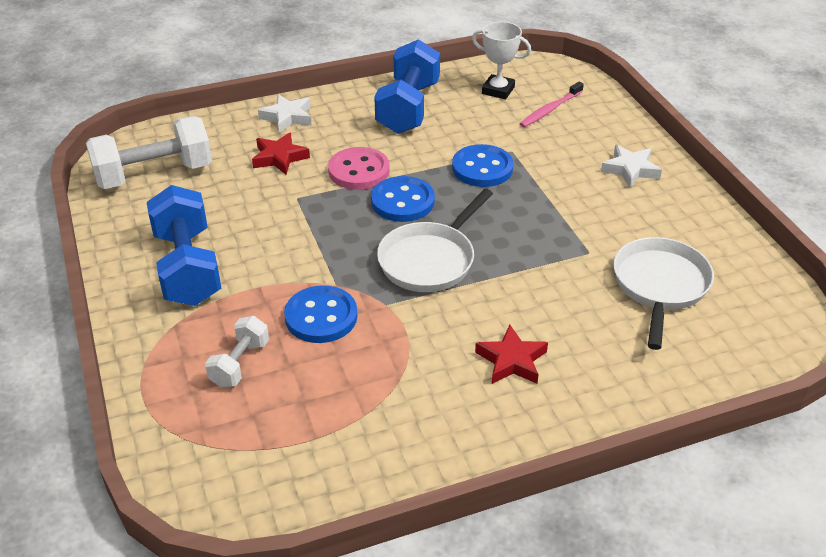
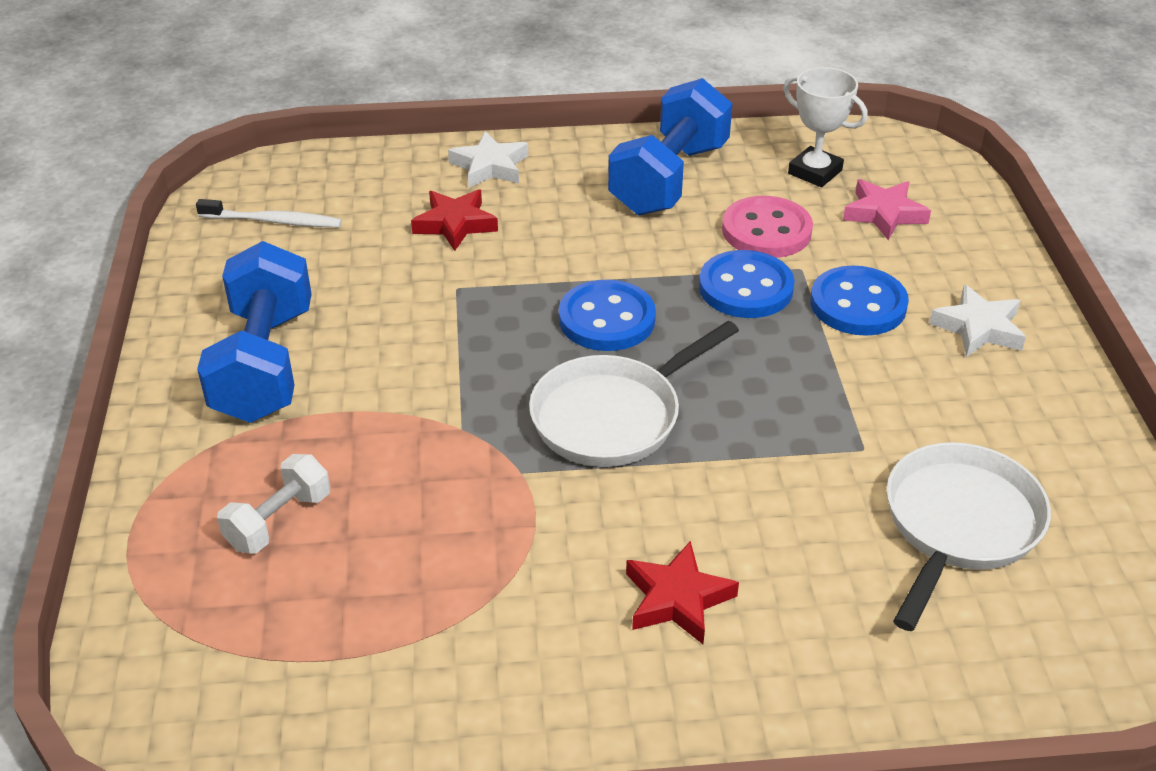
camera: 15 degrees right, 0 degrees up
(154, 174) = (274, 221): white dumbbell -> white toothbrush
(321, 317) = (420, 473): blue button -> blue button (858, 304)
(359, 171) = (560, 262): pink button -> pink button (766, 231)
(550, 110) = (884, 214): pink toothbrush -> pink star

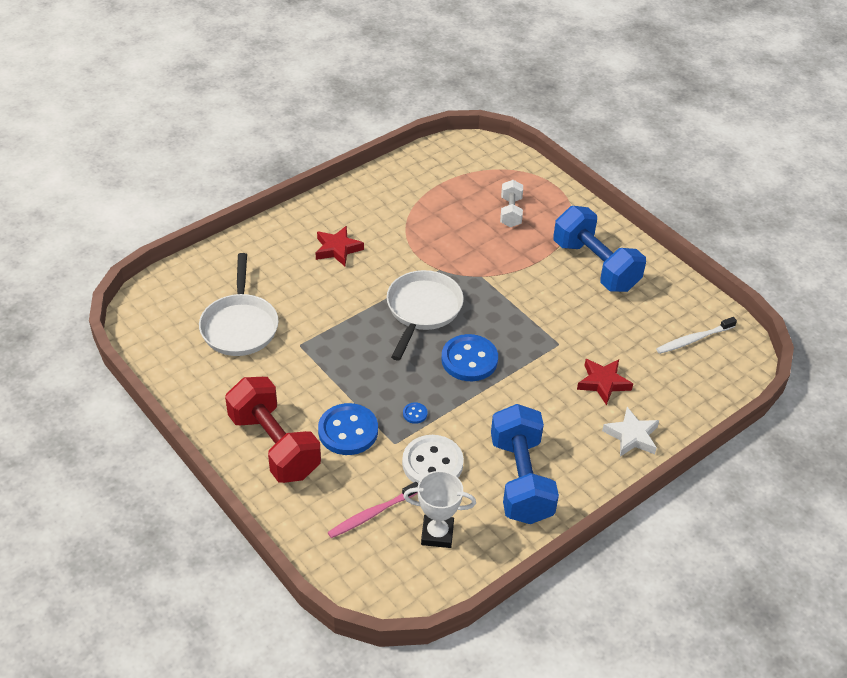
camera: 145 degrees right, 5 degrees up
(745, 288) = (415, 414): blue button -> blue button, size x0.42
(766, 231) = (432, 463): pink button -> white button
(884, 214) = (371, 514): pink star -> pink toothbrush
(979, 328) = (274, 445): white star -> red dumbbell

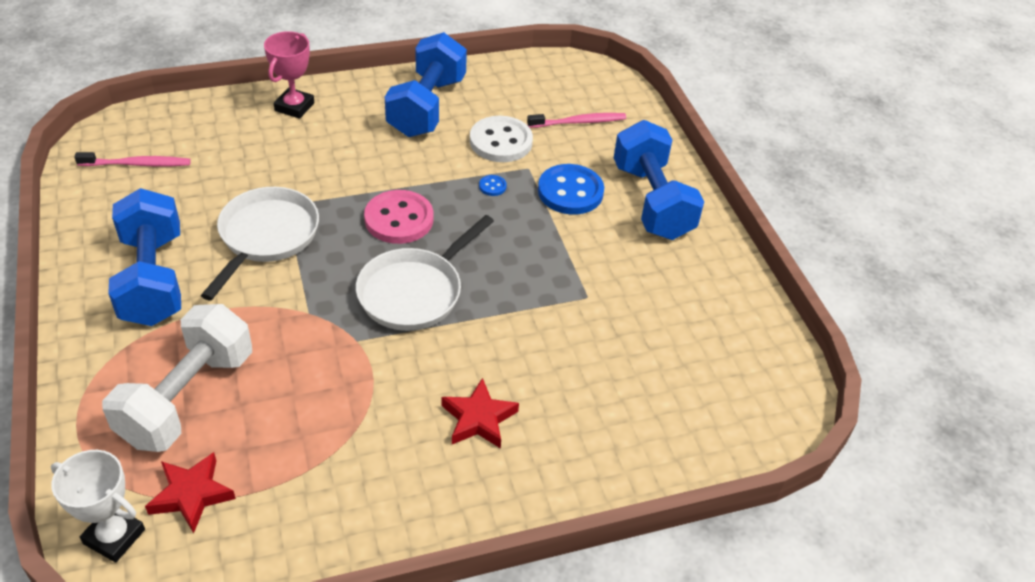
camera: 160 degrees left, 0 degrees up
(240, 326) = (655, 344): white pan -> white pan (266, 237)
(274, 445) = (652, 201): red dumbbell -> blue dumbbell
(437, 534) = (528, 94): white trophy -> white trophy (114, 536)
(469, 360) = (399, 219): blue button -> pink button
(510, 212) = (188, 398): white dumbbell -> white dumbbell, size x1.88
(603, 383) = (276, 155): red star -> red star (191, 494)
(632, 436) = (294, 107): white star -> pink trophy
(693, 339) = (138, 164): white toothbrush -> pink toothbrush

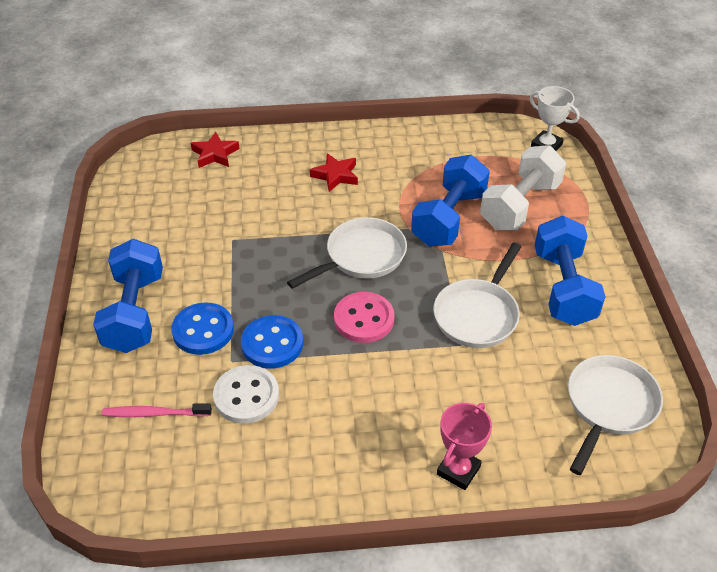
camera: 165 degrees left, 0 degrees up
(138, 164) = (609, 406): pink toothbrush -> white pan
(191, 494) = (508, 158): red star -> red star (215, 154)
(427, 107) = (311, 454): blue dumbbell -> blue dumbbell (449, 218)
(492, 186) = (272, 343): blue button -> blue button, size x2.40

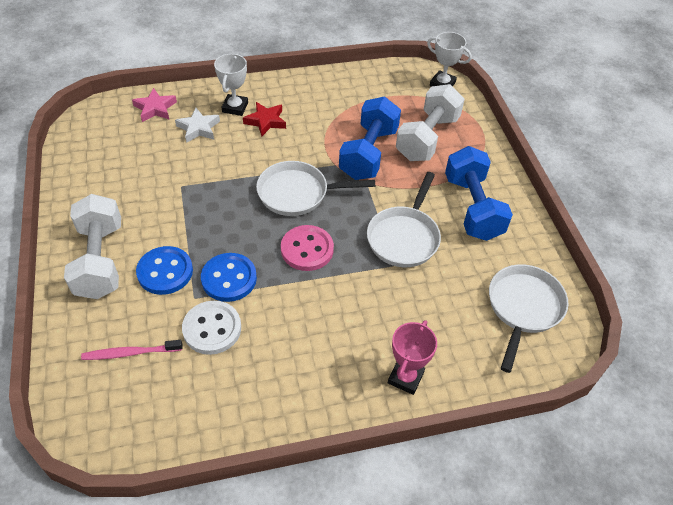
camera: 10 degrees left, 5 degrees up
(135, 312) = (100, 260): blue dumbbell -> white dumbbell
(215, 154) = (155, 108): red star -> pink star
(259, 178) = (198, 128): none -> white star
(303, 158) = (235, 107): none -> white trophy
(361, 257) = (297, 193): white pan -> white pan turned 135 degrees counterclockwise

